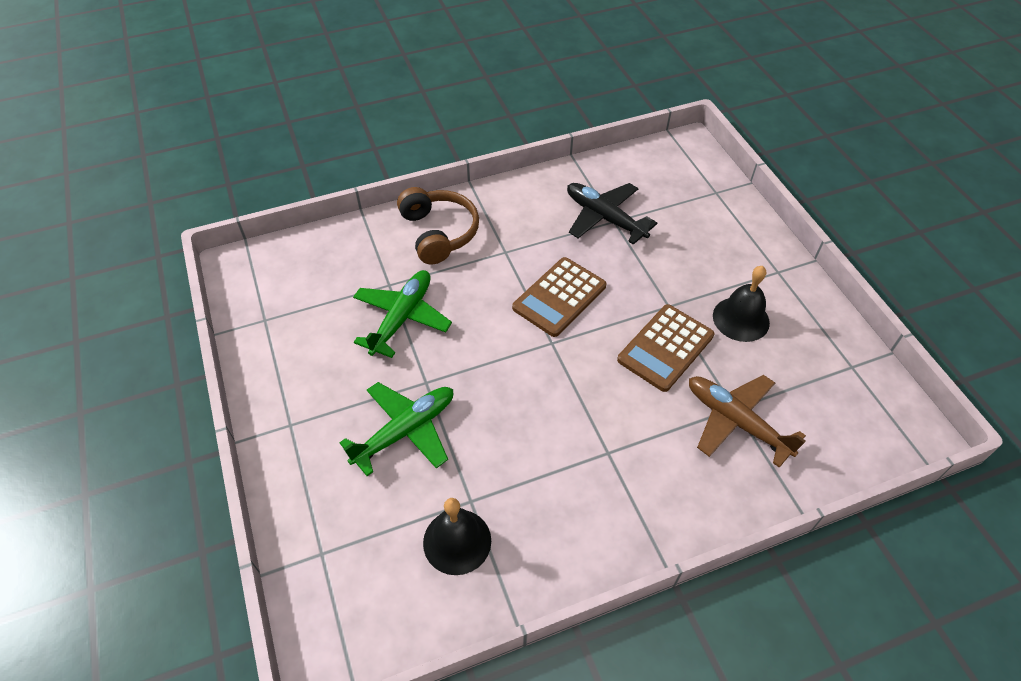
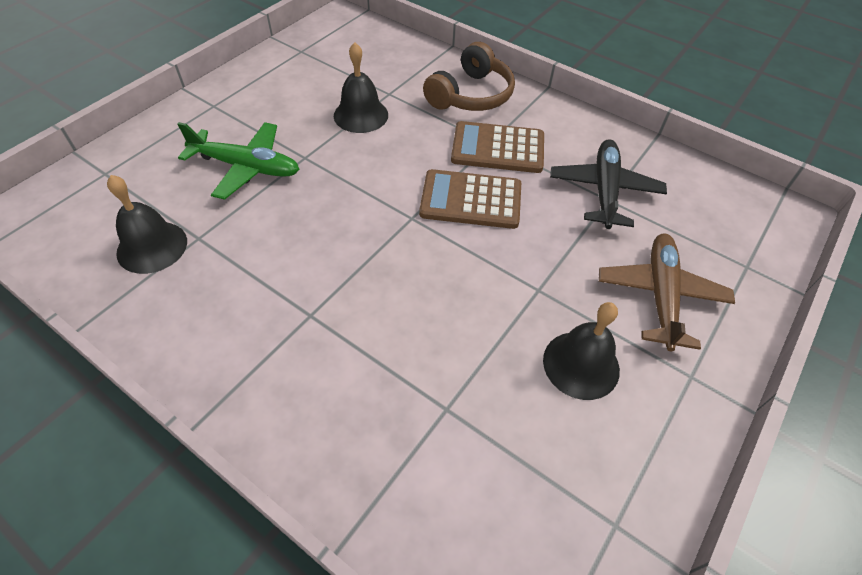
camera: 55 degrees right, 0 degrees up
(402, 317) = (361, 115): green plane -> black bell
(665, 348) = (478, 309): brown calculator -> brown calculator (498, 148)
(736, 421) = (427, 417): brown plane -> brown plane (660, 295)

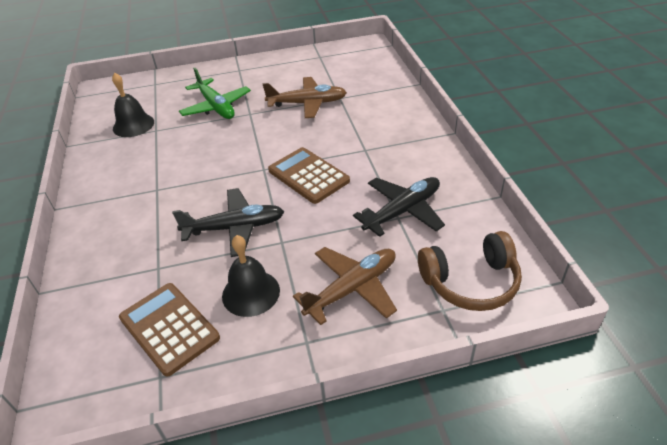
camera: 45 degrees right, 10 degrees down
(361, 115) = (307, 103): black bell -> brown plane
(470, 304) = (235, 228): none -> black plane
(471, 95) = (390, 118): brown headphones -> brown headphones (471, 282)
(498, 148) = (365, 155): brown calculator -> brown calculator (169, 328)

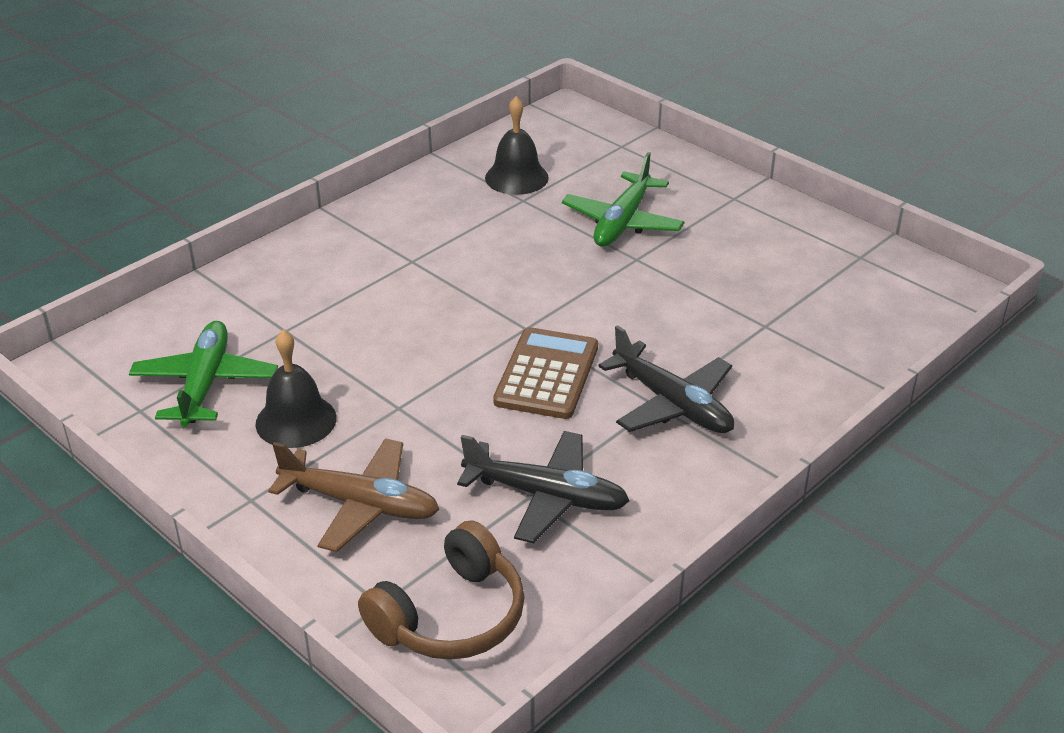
camera: 55 degrees right, 5 degrees down
(169, 328) = (205, 384): brown calculator -> green plane
(235, 228) = (393, 357): black plane -> black plane (672, 404)
(307, 103) = (716, 300): brown plane -> none
(471, 282) = (451, 616): brown headphones -> brown headphones turned 90 degrees counterclockwise

